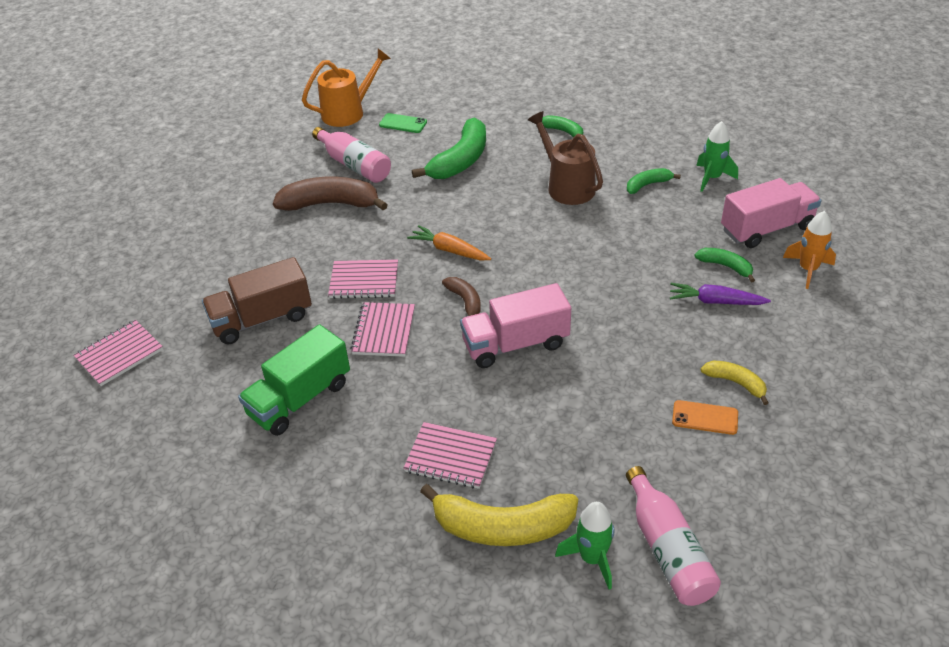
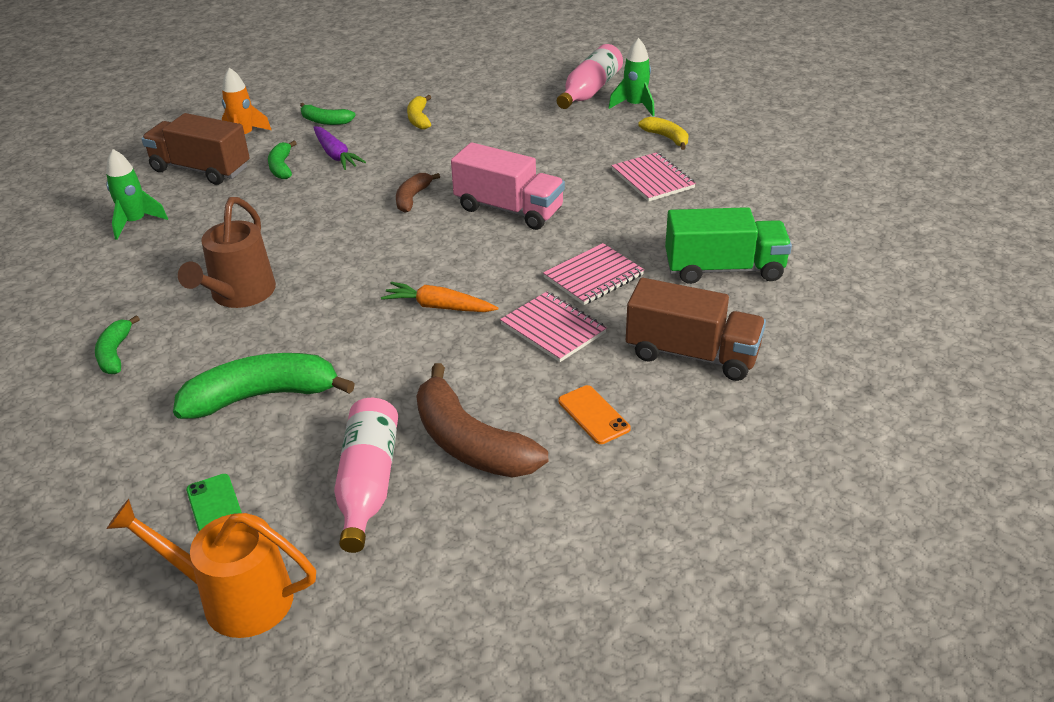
camera: 135 degrees left, 5 degrees down
(119, 354) = (875, 409): pink notebook -> none
(449, 250) = (438, 307): orange carrot -> orange carrot turned 120 degrees clockwise
(465, 301) = (496, 258): brown banana -> brown banana (412, 198)
(502, 527) = (666, 138): yellow banana -> yellow banana, size x0.52
(647, 185) = (185, 250): green banana -> green banana (325, 121)
(705, 418) = (469, 116): orange phone -> orange phone (593, 415)
(766, 229) = (201, 169): pink truck -> brown truck

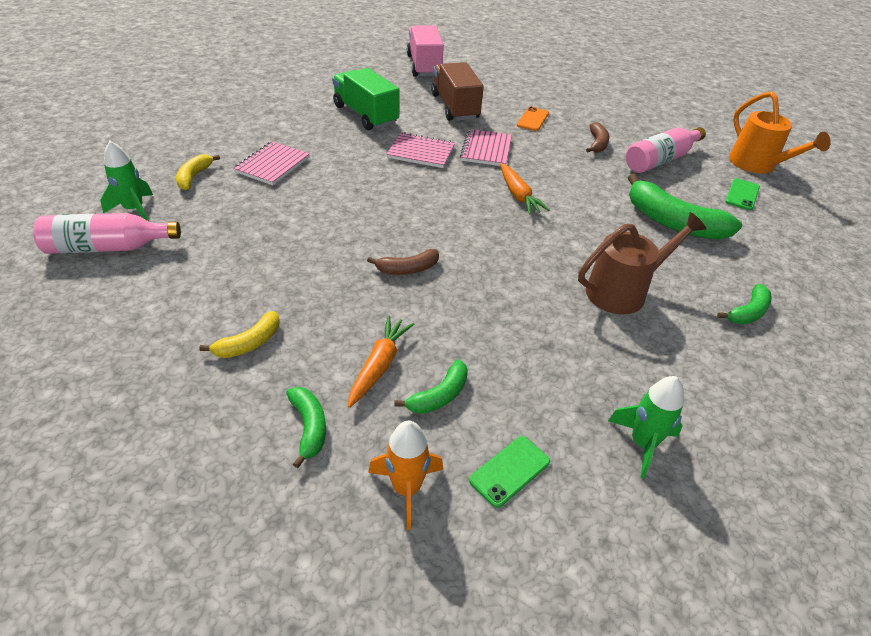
camera: 130 degrees left, 5 degrees up
(201, 169) = (510, 471): brown truck -> green phone
(336, 155) = (379, 365): purple carrot -> orange carrot
(470, 443) = (597, 143): brown banana -> brown banana, size x0.52
(509, 209) = (376, 212): pink truck -> pink truck (424, 66)

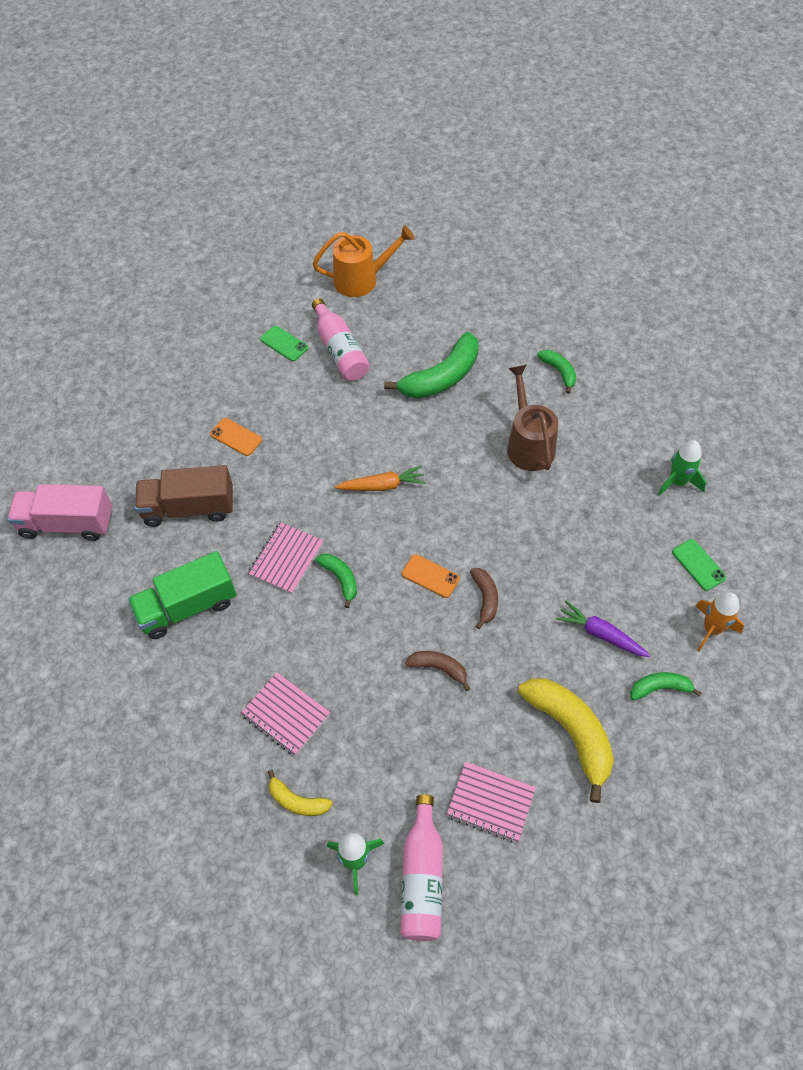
camera: 75 degrees left, 15 degrees up
(249, 343) = (570, 732): yellow banana -> yellow banana, size x1.91
(379, 365) = (600, 634): orange carrot -> purple carrot
(425, 231) = (430, 576): none -> orange phone
(439, 395) = (632, 596): green banana -> green banana (340, 579)
(486, 150) = (292, 495): pink notebook -> pink notebook (490, 803)
(597, 143) = (299, 393): brown banana -> brown banana (439, 668)
(742, 194) = (407, 311): green phone -> green phone (284, 343)

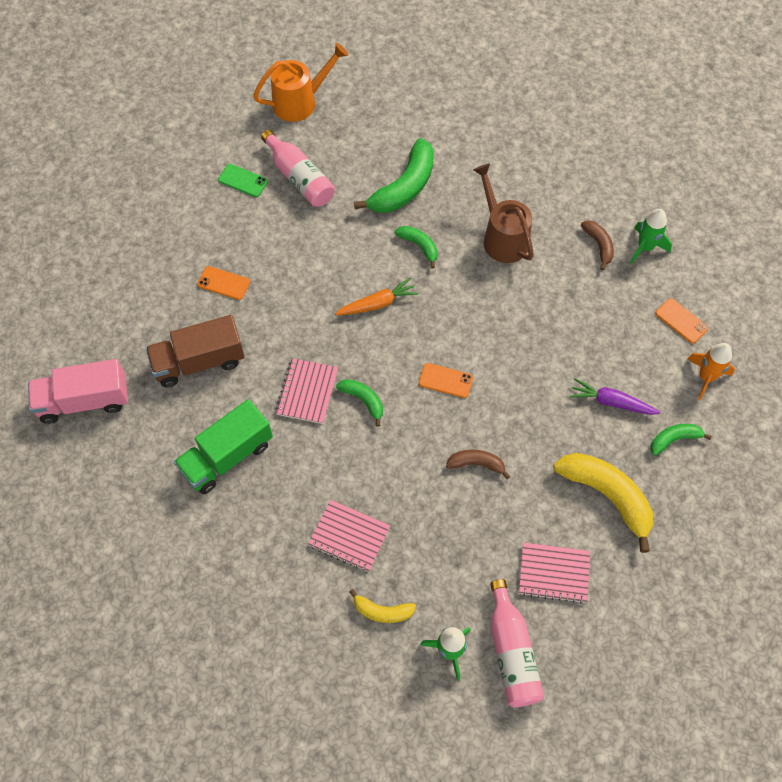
camera: 15 degrees left, 5 degrees up
(485, 598) = (501, 391): brown banana -> brown banana (599, 245)
(559, 372) = (512, 162): green banana -> green banana (419, 246)
(698, 565) = (681, 321): green phone -> orange phone

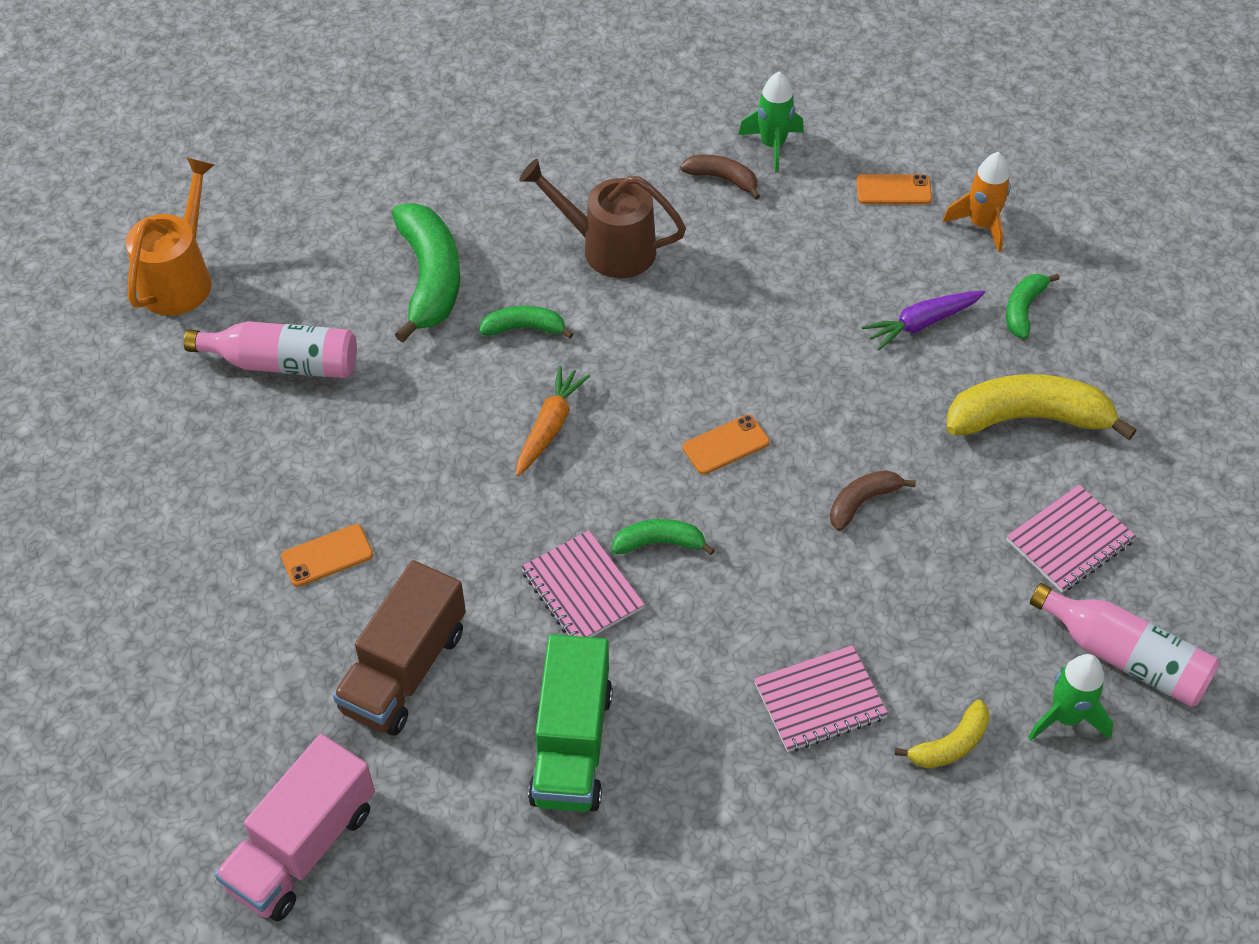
camera: 45 degrees left, 10 degrees down
(243, 181) = (210, 421): green phone -> none

